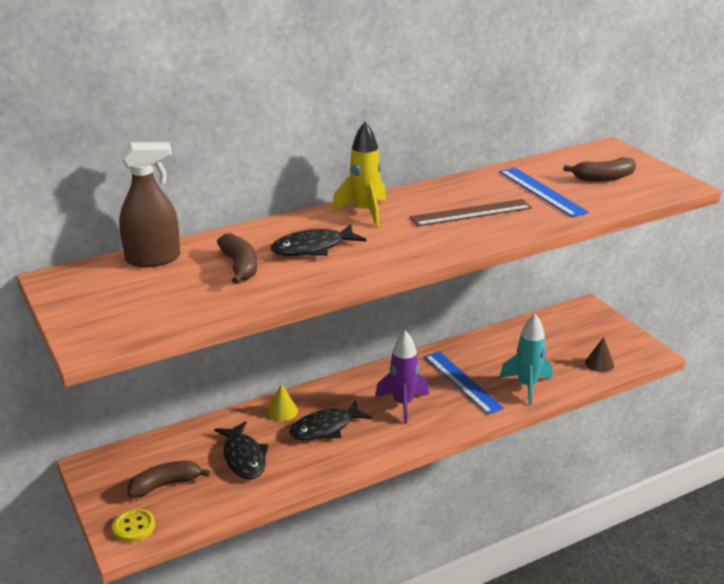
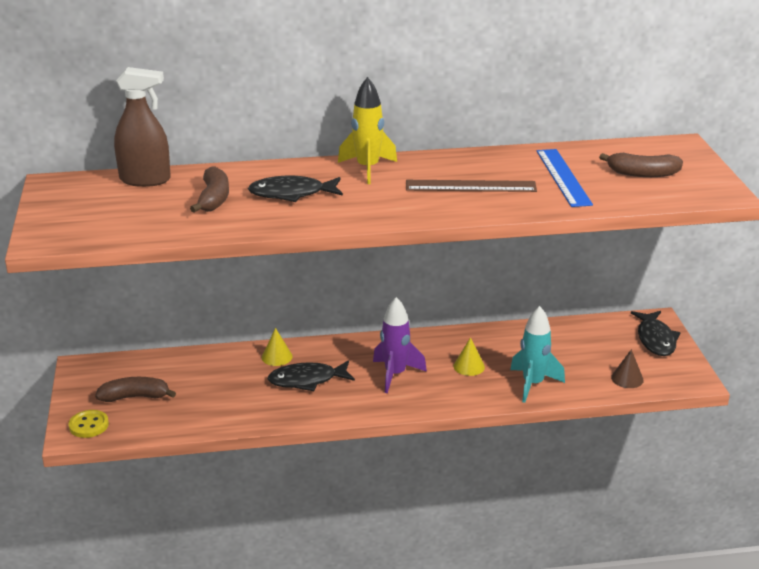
camera: 20 degrees right, 0 degrees up
(244, 457) = (216, 389): black fish -> black fish (655, 339)
(462, 382) = (469, 366): blue ruler -> yellow cone

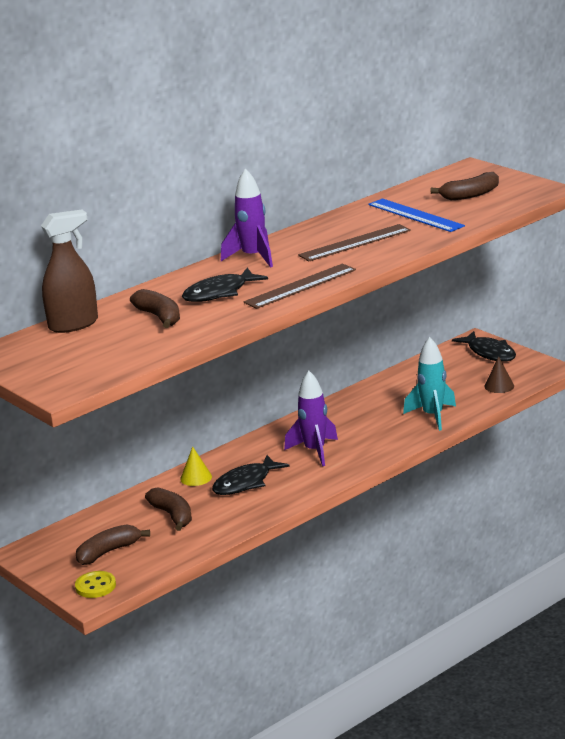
camera: 30 degrees left, 5 degrees down
(218, 385) = (172, 515): none -> brown banana
(363, 213) = (300, 286): none -> brown ruler
(368, 169) = (253, 257): yellow rocket -> purple rocket
(469, 366) = (367, 423): yellow cone -> none

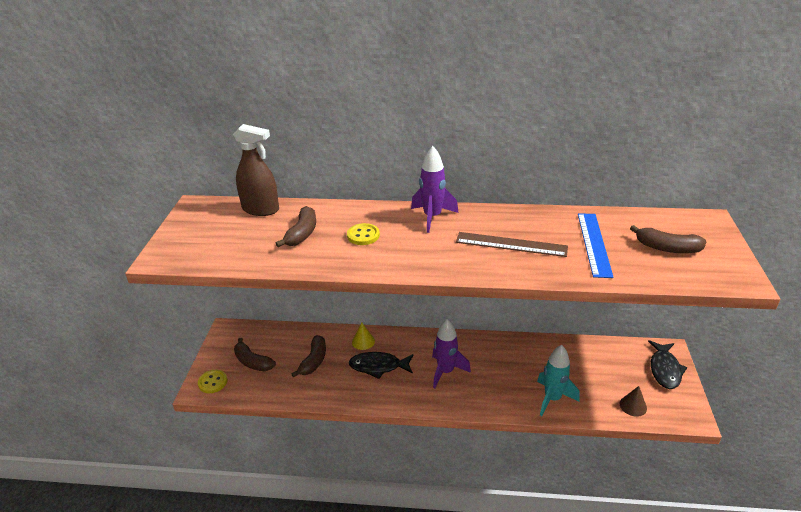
camera: 45 degrees right, 10 degrees up
(108, 552) = (253, 362): brown banana -> brown banana turned 150 degrees counterclockwise
(219, 293) = (363, 235): black fish -> yellow button
(300, 286) = (412, 262): brown ruler -> none

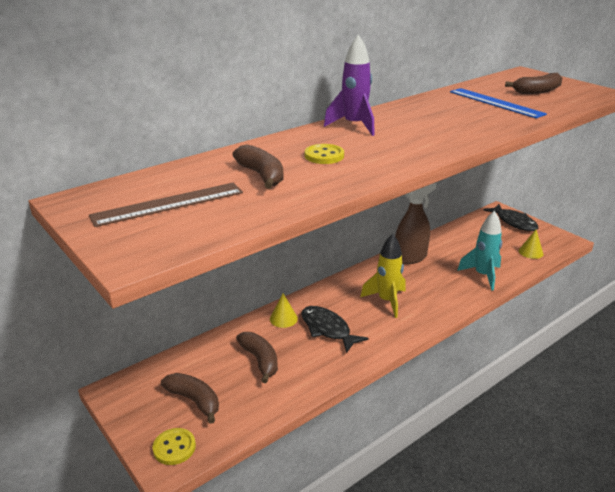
camera: 45 degrees left, 5 degrees down
(253, 362) = (194, 400): brown banana -> brown banana turned 135 degrees counterclockwise
(261, 209) = (171, 175): brown spray bottle -> brown spray bottle (410, 258)
(378, 366) = (327, 329): black fish -> black fish turned 90 degrees clockwise
(446, 372) = (387, 301): purple rocket -> yellow rocket
(511, 244) = (448, 120): brown ruler -> brown ruler (168, 204)
(633, 406) = (530, 252): brown cone -> yellow cone

